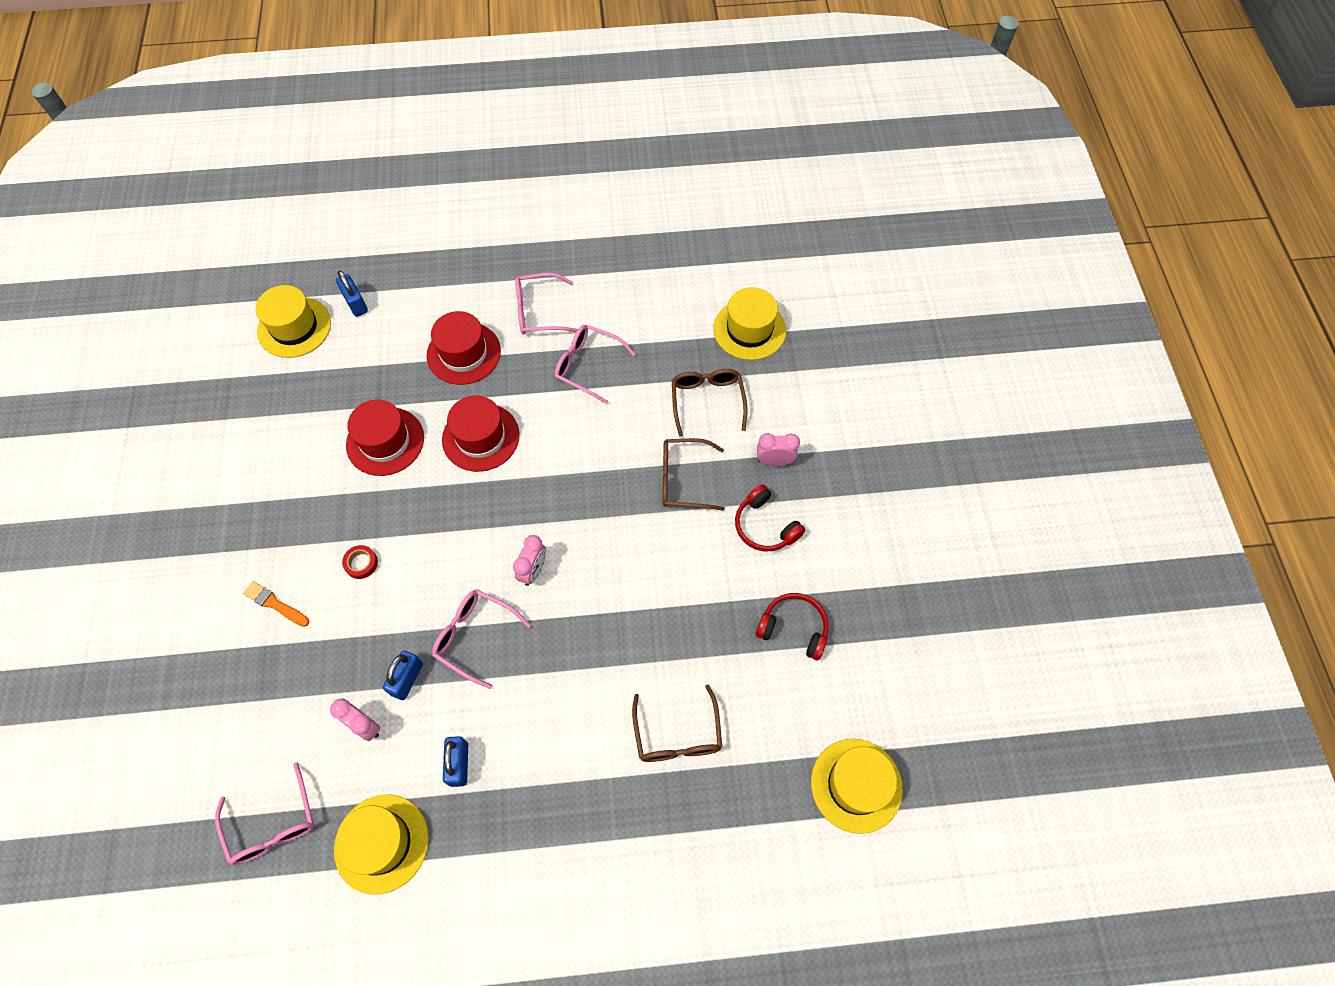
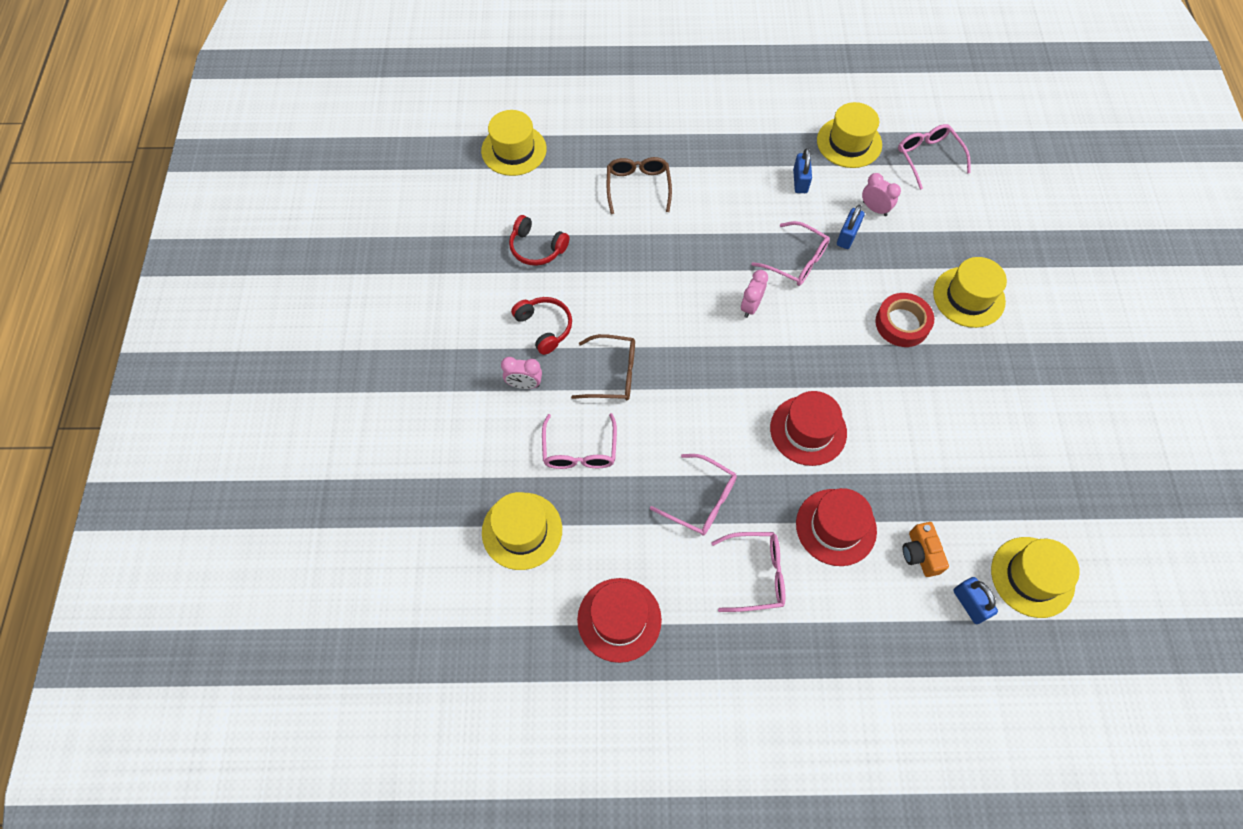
camera: 175 degrees left, 0 degrees up
(275, 604) = (968, 297): orange brush -> yellow hat
(361, 563) = (902, 323): red tape -> red tape, size x1.89
(385, 441) = (902, 434): red hat -> red hat (619, 619)
(390, 337) = (920, 554): none -> orange camera
(707, 401) = (579, 450): brown glasses -> pink glasses

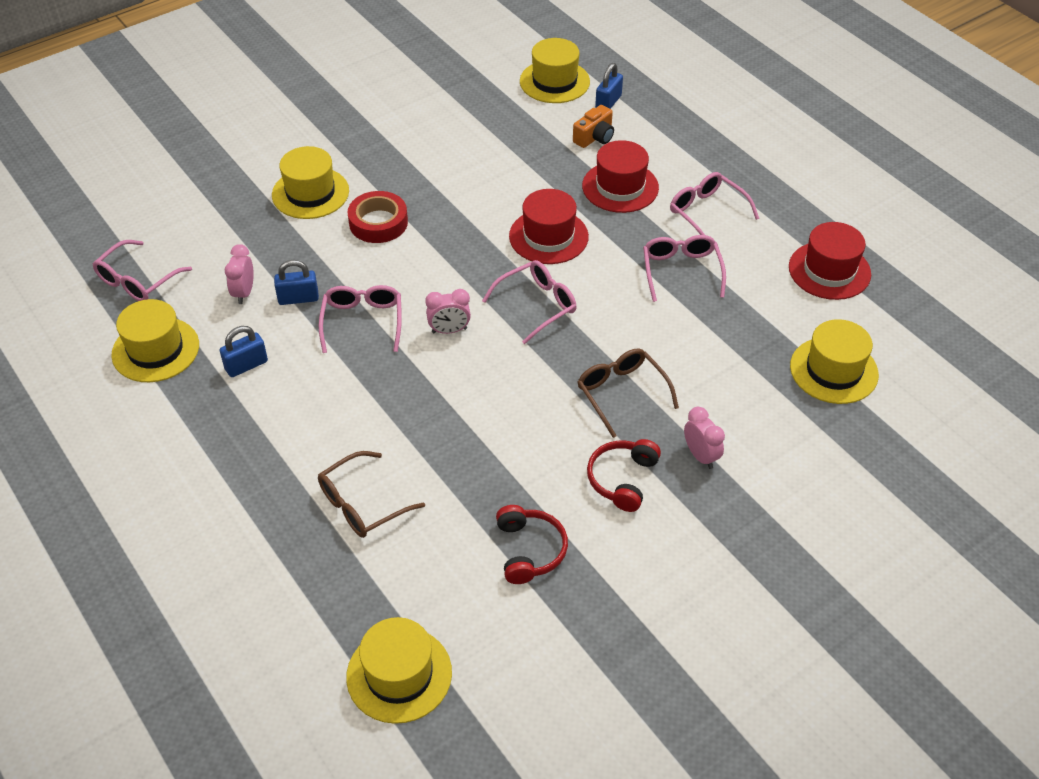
camera: 125 degrees left, 15 degrees down
(579, 450) = (721, 374): pink glasses -> pink glasses (536, 305)

